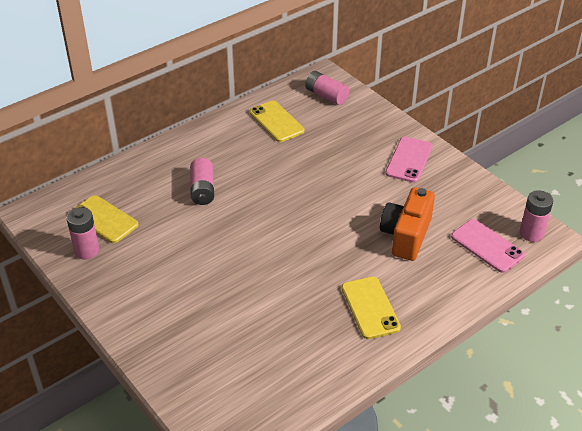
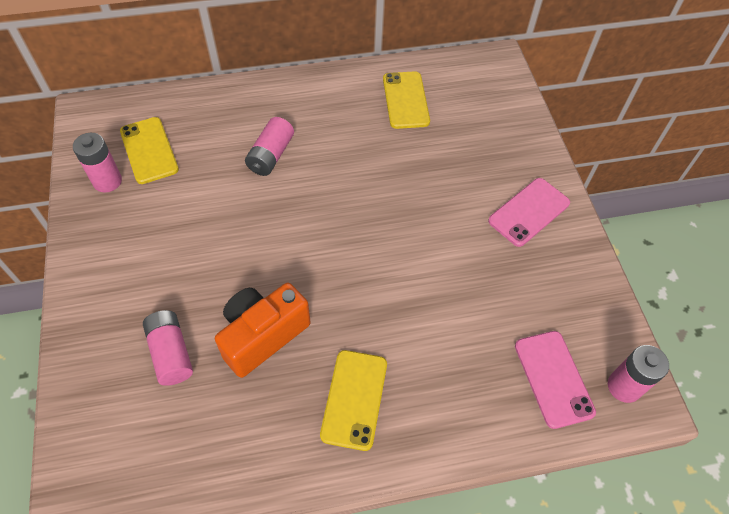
camera: 25 degrees right, 15 degrees up
(326, 95) = (483, 87): pink battery -> pink battery (171, 353)
(406, 236) = (460, 317): orange camera -> orange camera (262, 335)

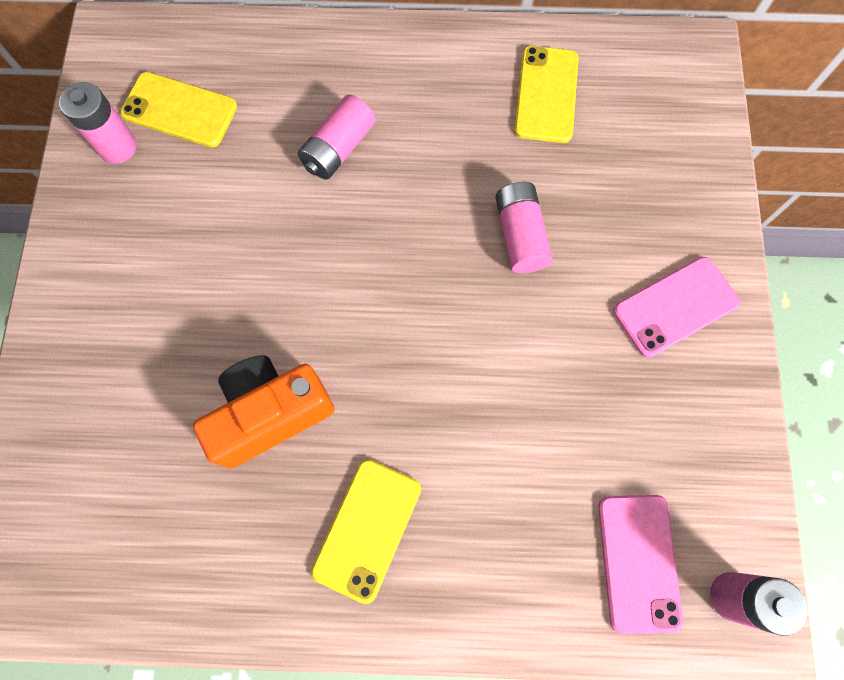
camera: 15 degrees right, 15 degrees up
(149, 150) = (179, 110): yellow phone -> yellow phone turned 60 degrees counterclockwise
(171, 353) = (151, 412): pink battery -> pink battery (520, 235)

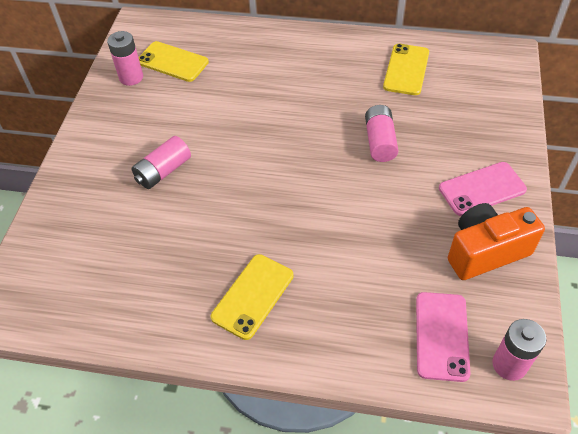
camera: 10 degrees right, 20 degrees down
(270, 414) = (199, 224): orange camera -> orange camera (485, 251)
(338, 148) = (268, 88): pink battery -> pink battery (163, 171)

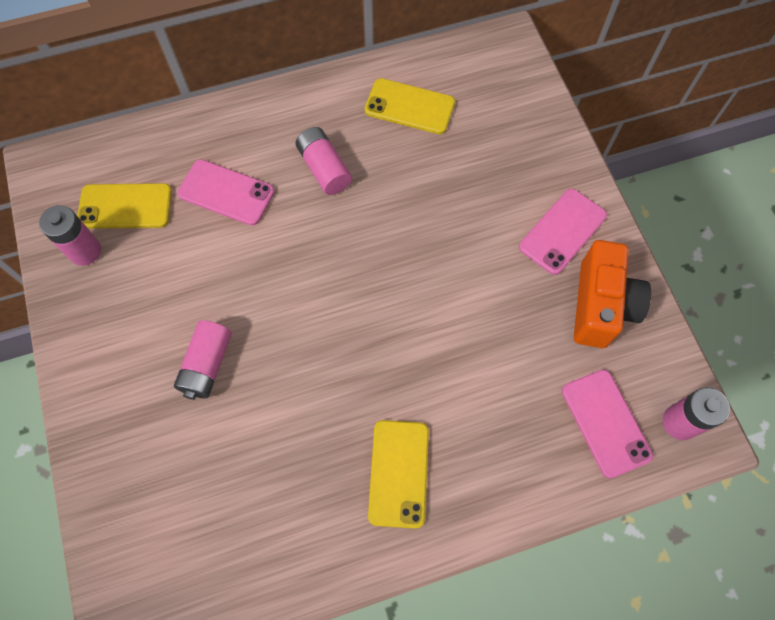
camera: 30 degrees left, 15 degrees up
(243, 77) = (226, 192): none -> pink phone
(380, 141) = (430, 216): pink battery -> pink battery (324, 168)
(406, 69) = (409, 107): yellow phone -> yellow phone turned 60 degrees counterclockwise
(485, 251) = (600, 306): orange camera -> orange camera turned 150 degrees clockwise

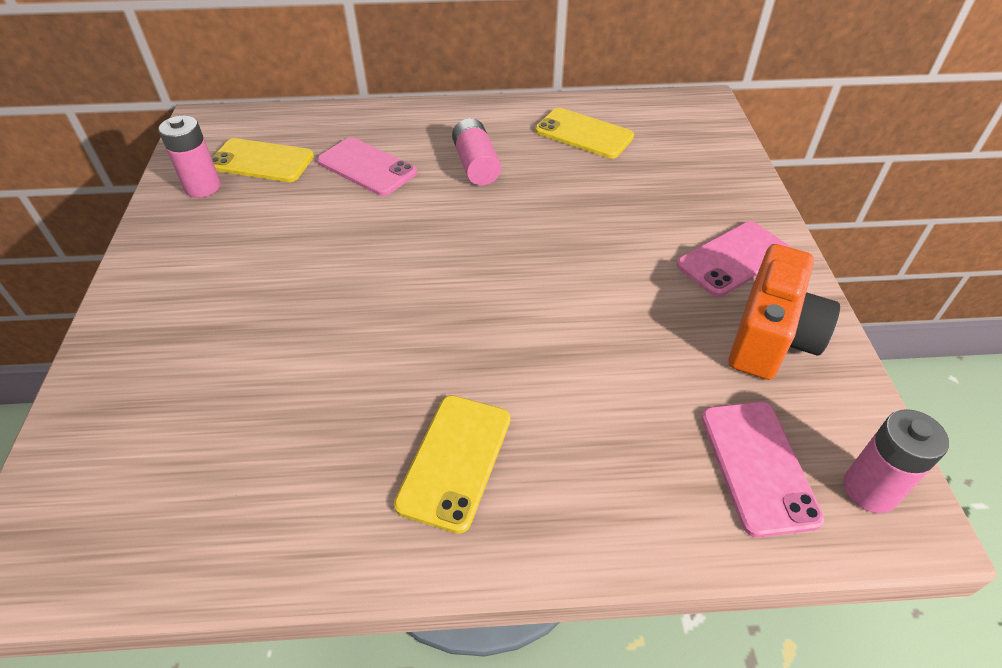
camera: 15 degrees right, 20 degrees down
(207, 365) = (273, 302): pink battery -> none

